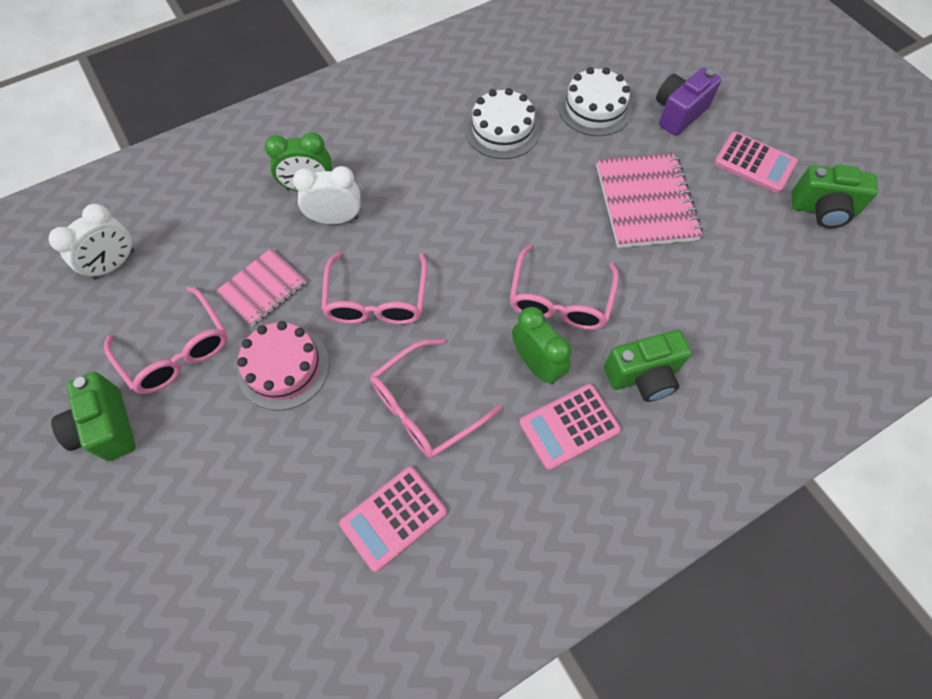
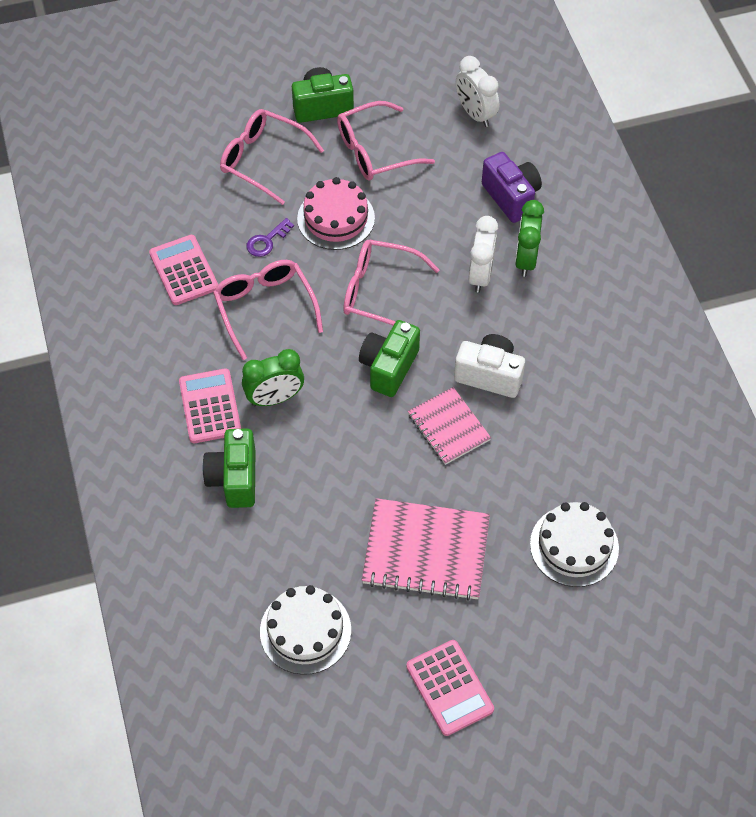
camera: 105 degrees right, 5 degrees down
(263, 288) = (418, 212): pink notebook -> pink notebook (448, 427)
(330, 433) = (267, 241): none -> purple key
(450, 191) = (489, 375): none -> white camera
(502, 130) = (562, 442): white cake -> white cake (305, 630)
(560, 300) = (333, 435): pink glasses -> pink glasses (263, 160)
(678, 113) = (545, 635): purple camera -> purple camera (511, 197)
(754, 163) = (449, 688): pink calculator -> pink calculator turned 75 degrees counterclockwise
(822, 210) = (364, 732): green camera -> green camera (389, 367)

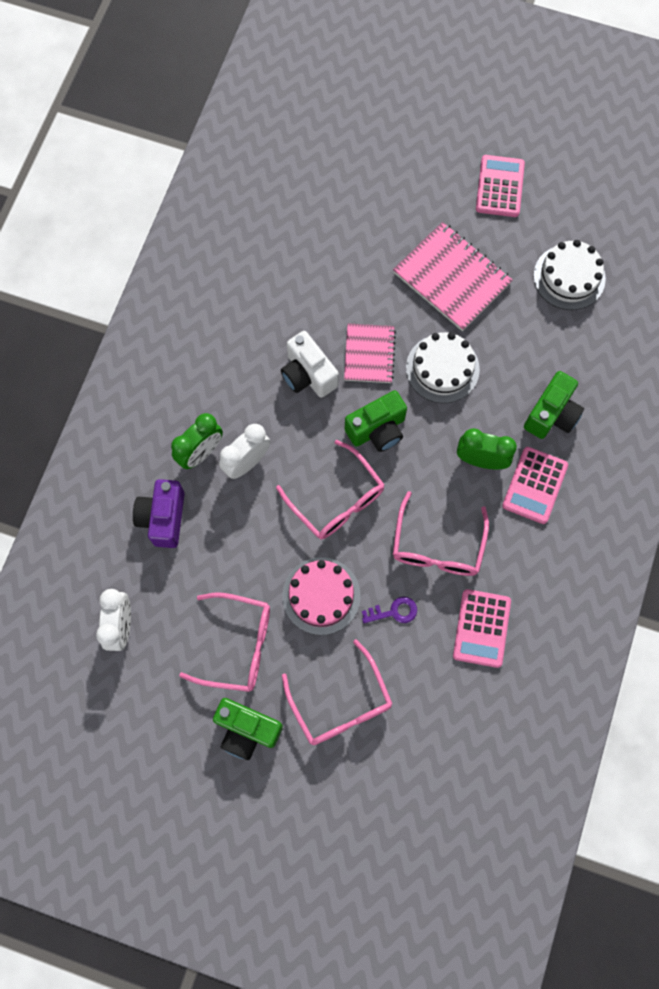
camera: 145 degrees left, 15 degrees up
(574, 546) = (350, 220): white cake -> white cake (442, 368)

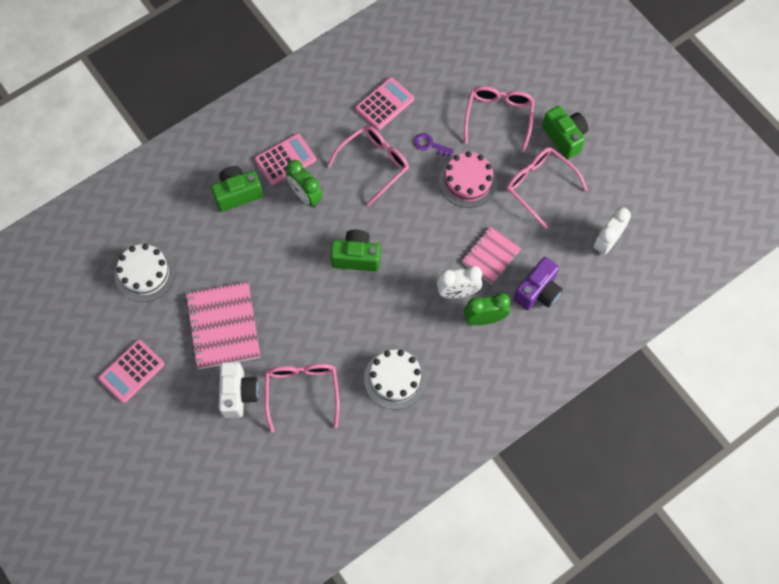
camera: 145 degrees left, 5 degrees down
(308, 375) = (374, 324): white camera -> white camera (238, 394)
(337, 499) = (416, 230): pink glasses -> pink glasses (302, 392)
(369, 354) = (322, 310): pink notebook -> pink notebook (490, 256)
(442, 368) = (281, 268): white cake -> white cake (395, 379)

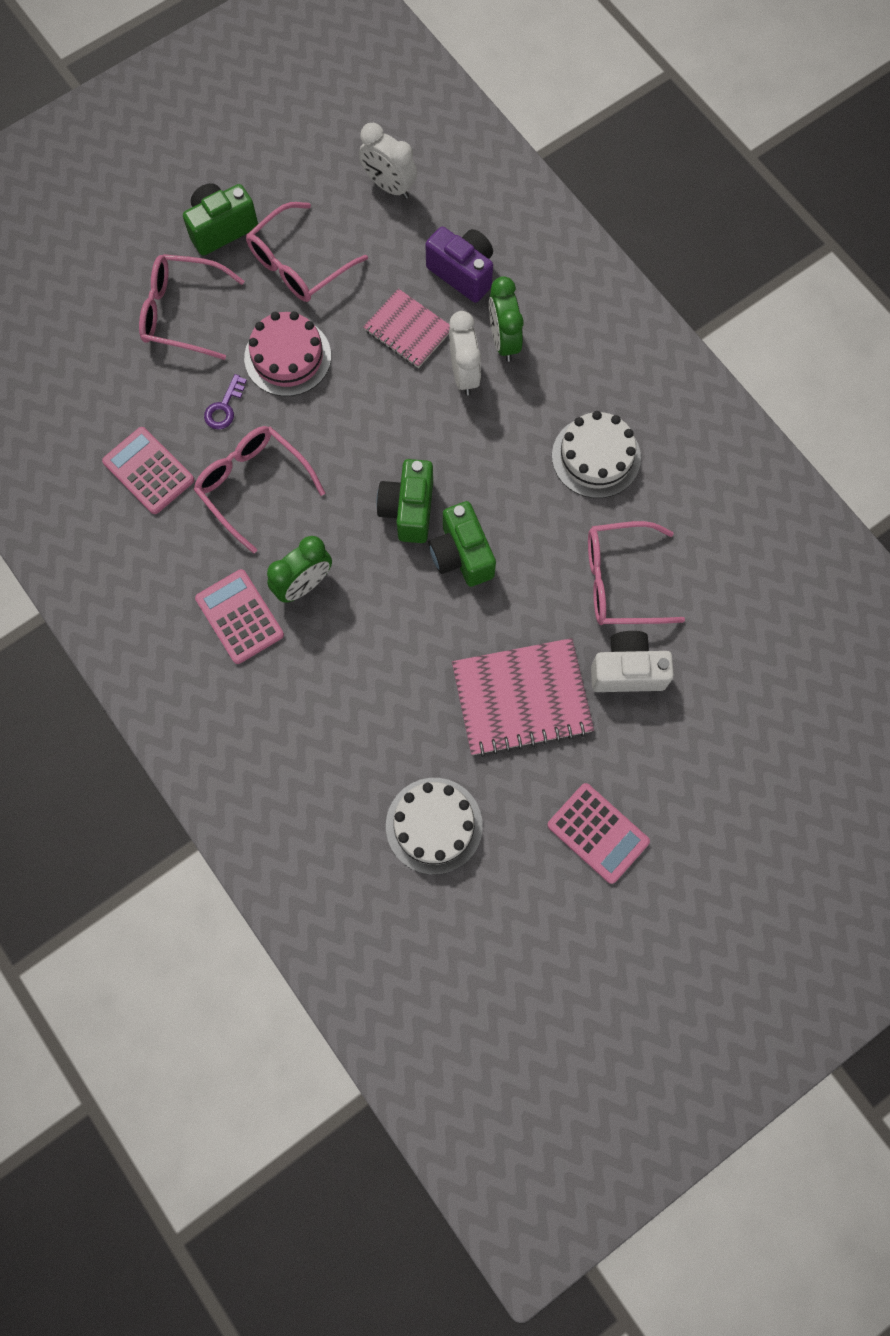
camera: 90 degrees left, 5 degrees up
(237, 194) = (297, 688): green camera -> green camera (461, 555)

